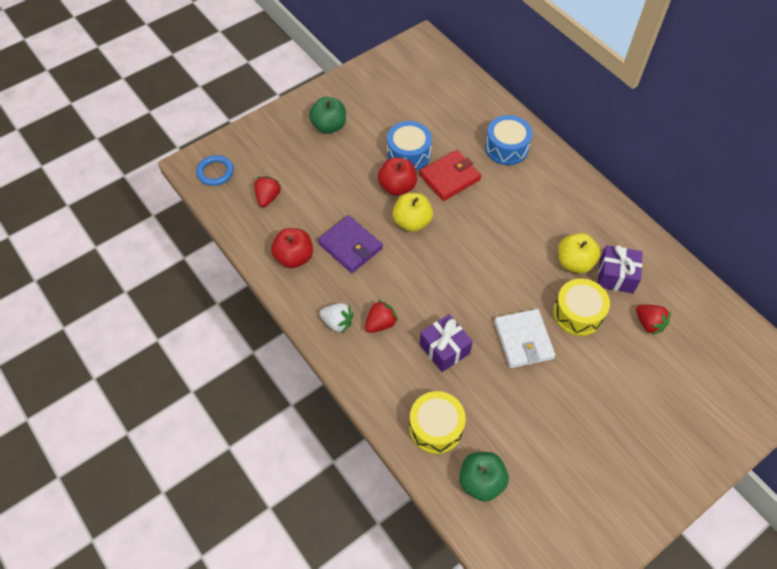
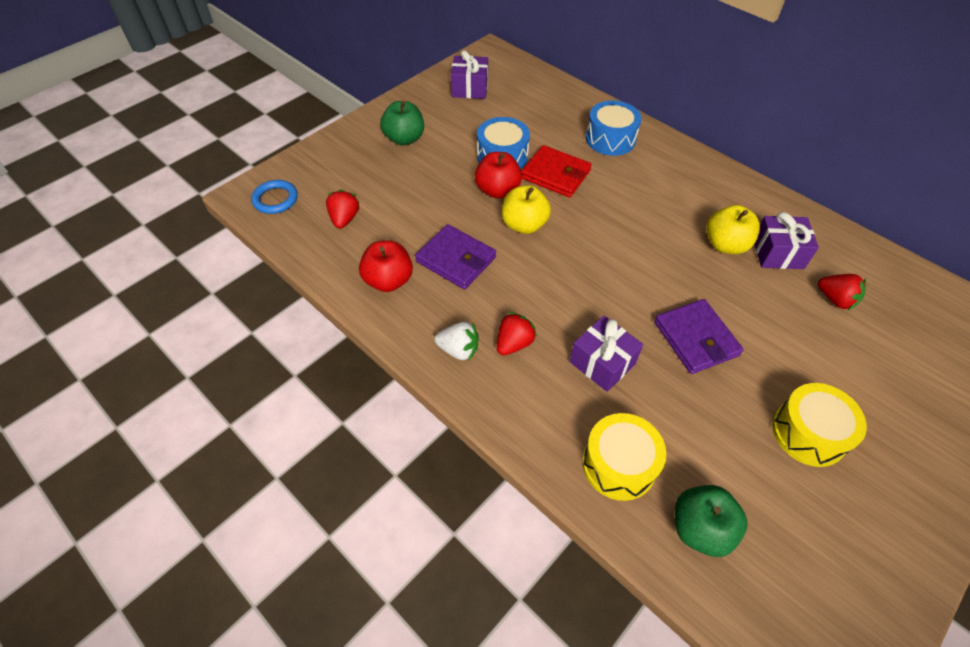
camera: 10 degrees left, 5 degrees down
(395, 80) = (470, 88): none -> purple gift
(449, 177) = (555, 174): red wallet -> red wallet turned 75 degrees clockwise
(523, 340) = (696, 339): white wallet -> purple wallet
(578, 313) = (749, 299): yellow drum -> yellow drum (808, 433)

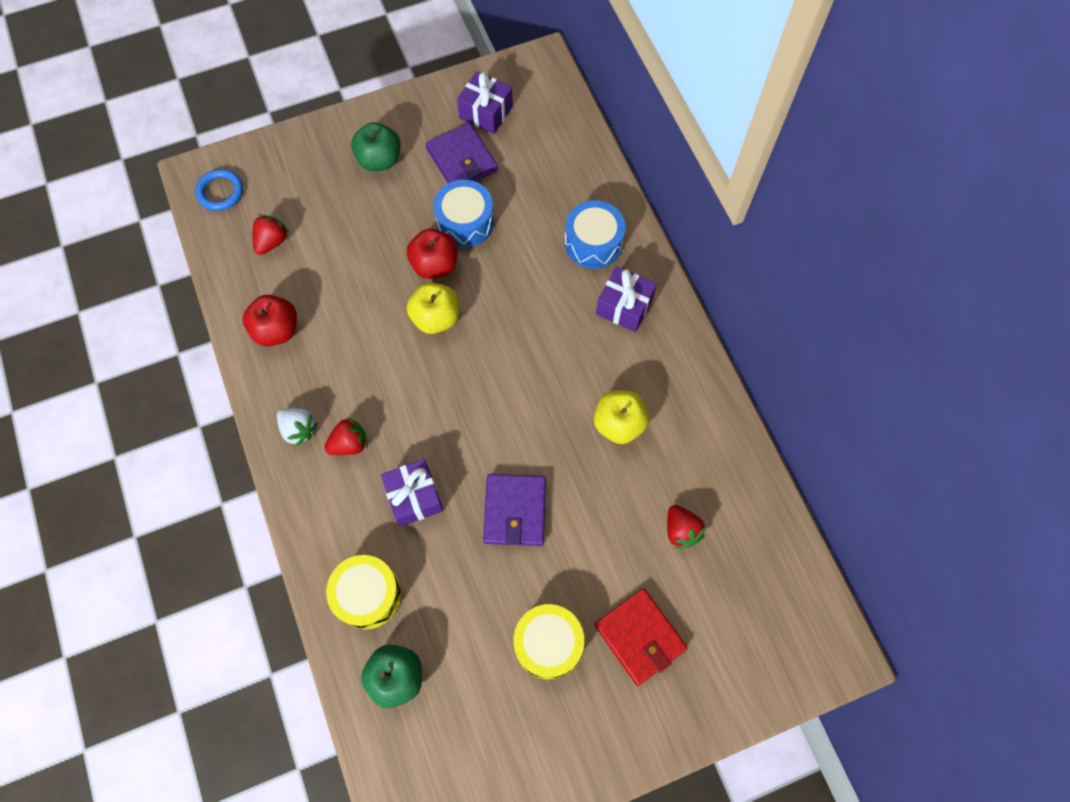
camera: 25 degrees right, 15 degrees up
(456, 259) = (349, 332): purple wallet -> purple wallet (462, 160)
(555, 174) = (505, 267): red wallet -> red wallet (639, 637)
(777, 253) = (665, 455): purple gift -> purple gift (624, 306)

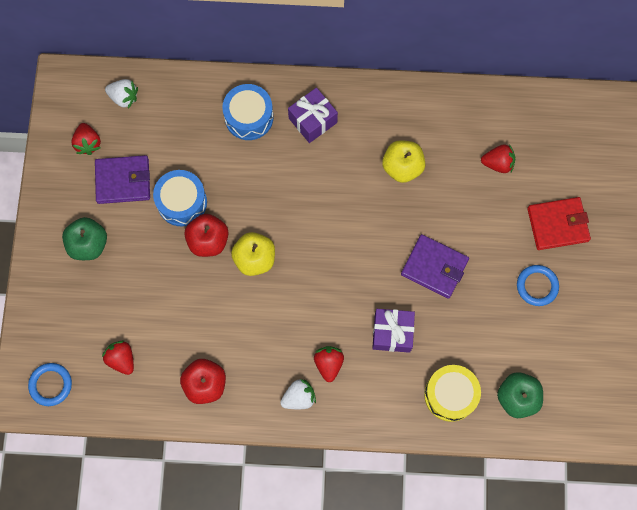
camera: 65 degrees left, 5 degrees up
(486, 112) = (88, 143): purple gift -> red strawberry
(548, 643) = (537, 286): yellow drum -> blue ring
(552, 121) = (124, 97): none -> white strawberry

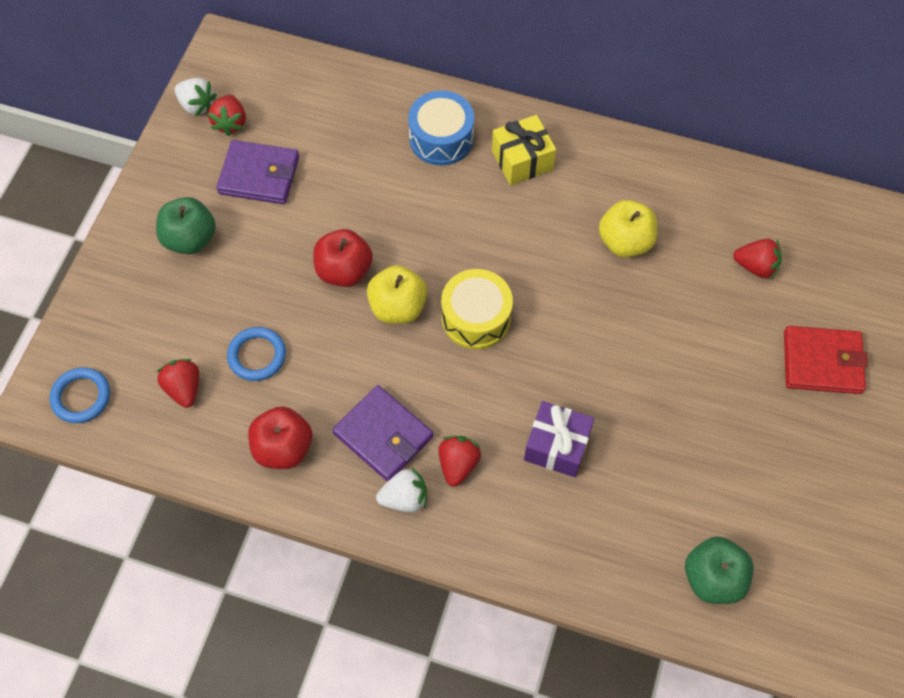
camera: 15 degrees right, 10 degrees down
(124, 97) = (292, 82): white strawberry -> white strawberry (197, 105)
(182, 202) = (325, 217): blue drum -> none
(312, 120) = (522, 160): purple gift -> yellow gift
(434, 267) = (637, 375): purple wallet -> purple wallet (383, 435)
(450, 395) = (617, 549): yellow drum -> yellow drum (476, 317)
(537, 286) = (775, 435): blue ring -> blue ring (257, 356)

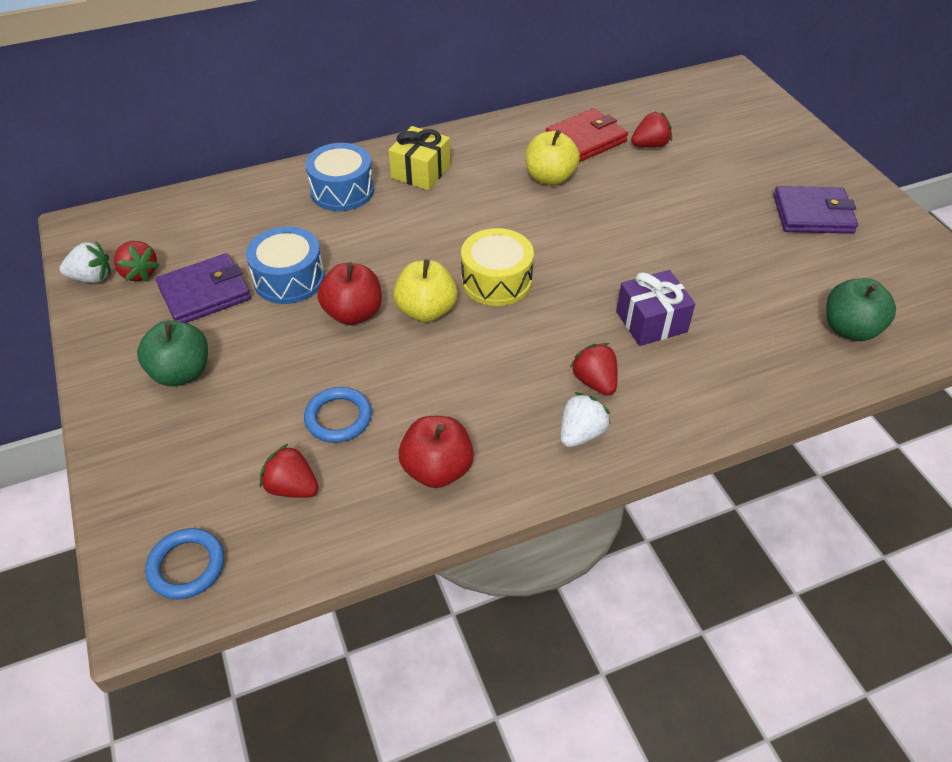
camera: 40 degrees left, 15 degrees down
(327, 204) = (289, 279): none -> blue drum
(383, 435) = (513, 402): purple wallet -> purple wallet (812, 214)
(822, 362) = (753, 170): red wallet -> red wallet (586, 139)

